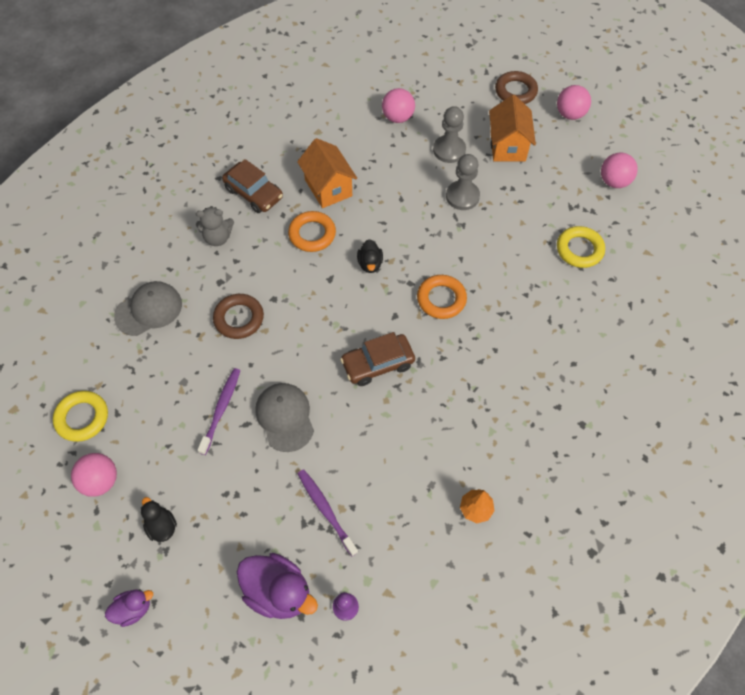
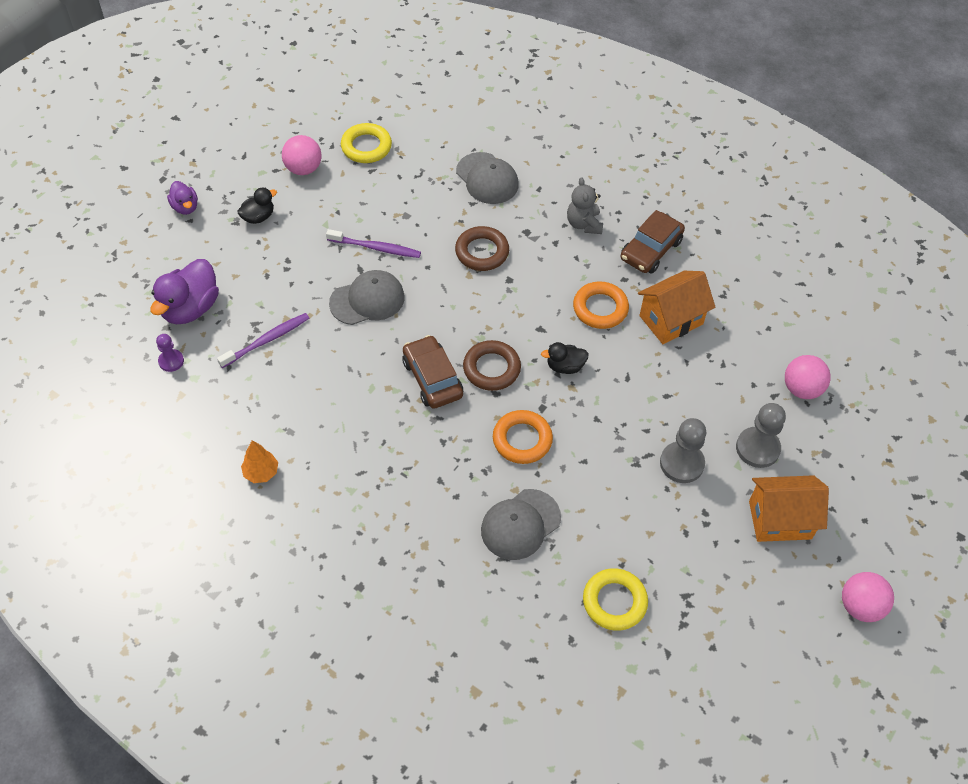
camera: 85 degrees right, 5 degrees down
(515, 91) = (888, 534): brown ring -> brown ring (491, 368)
(519, 305) = (520, 524): none -> grey cap
(614, 181) = (741, 658): pink ball -> none

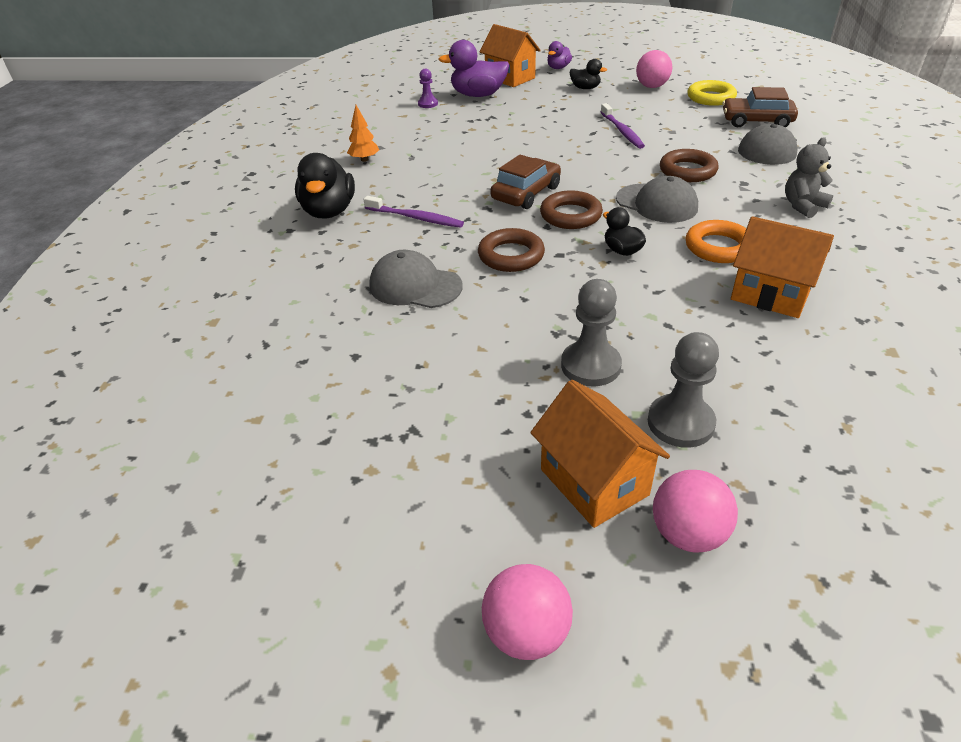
camera: 65 degrees right, 15 degrees down
(172, 260) = (510, 78): none -> orange house
(267, 340) = (482, 124): purple toothbrush -> purple toothbrush (416, 218)
(349, 542) = (329, 211): none -> black duck
(367, 300) = (567, 144): grey cap -> grey cap (656, 203)
(522, 440) = (511, 255): orange ring -> brown ring
(614, 602) = (367, 376): yellow ring -> none
(650, 250) = (838, 252): brown car -> brown car (756, 121)
(801, 389) = (822, 434): pink ball -> pink ball (687, 534)

